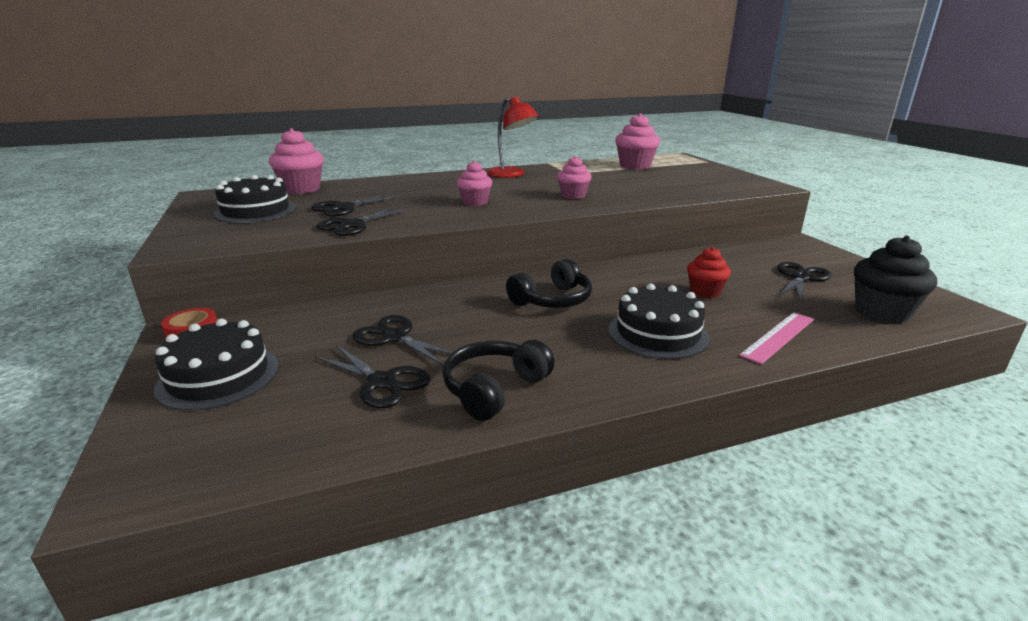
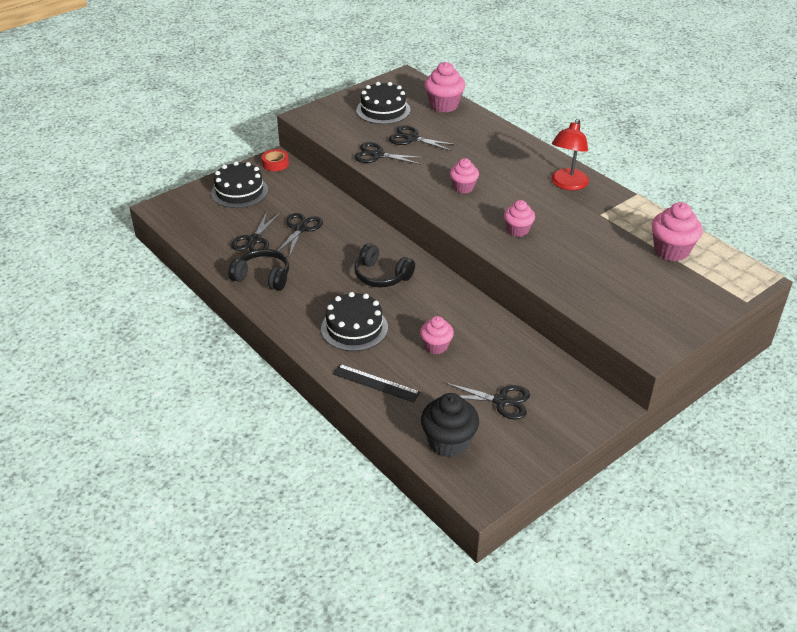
camera: 70 degrees right, 15 degrees up
(705, 292) = (436, 346): red cupcake -> pink cupcake
(778, 337) = (375, 383): pink ruler -> black ruler

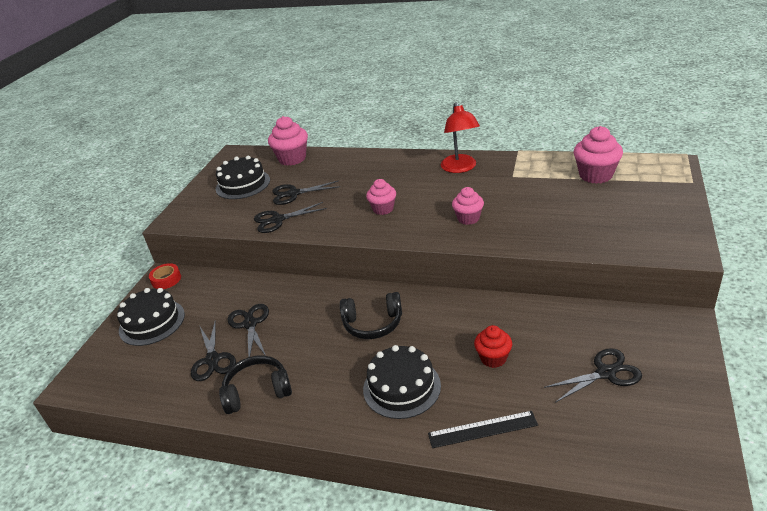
camera: 30 degrees left, 5 degrees down
(436, 346) = (493, 358): pink cupcake -> red cupcake
(448, 442) = (615, 444): black cupcake -> none

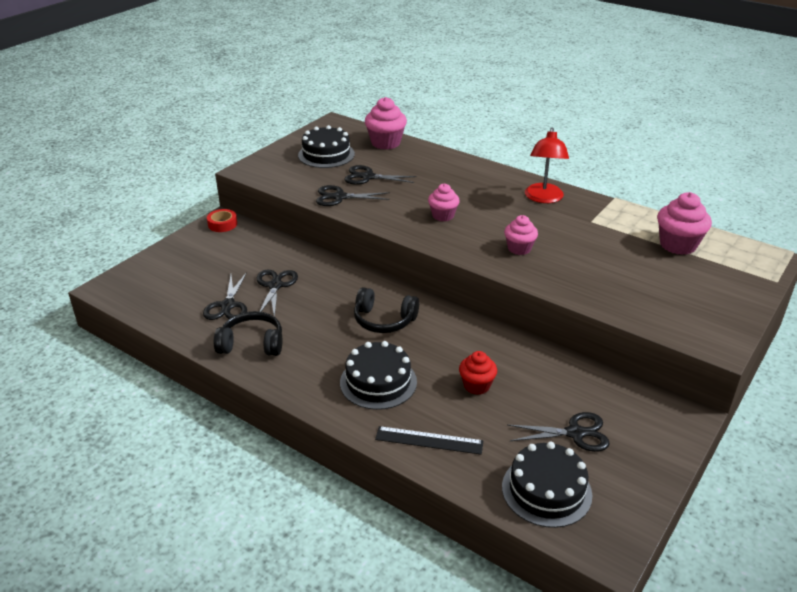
camera: 15 degrees right, 0 degrees up
(152, 322) = (192, 257): black cake -> black cake (546, 490)

